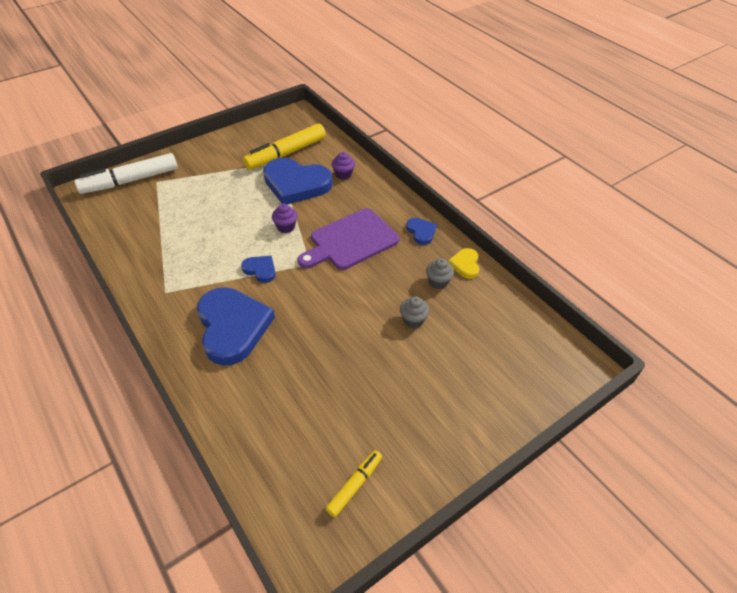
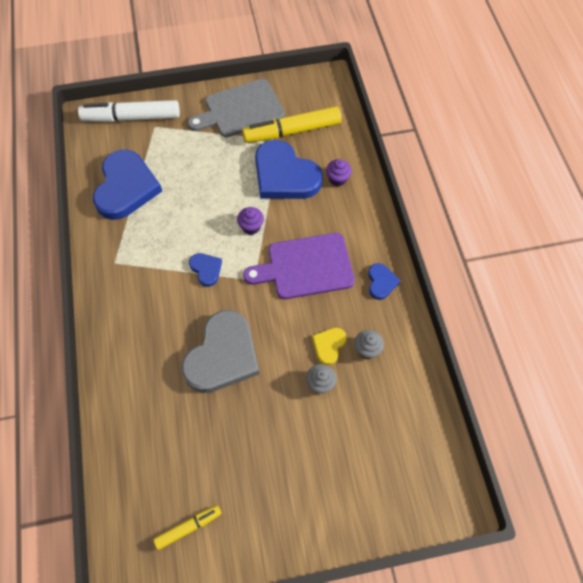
camera: 25 degrees right, 15 degrees up
(232, 151) = (240, 109): none -> grey cutting board
(232, 327) = (156, 324): blue heart -> blue heart (126, 187)
(311, 329) = (222, 355): none -> grey heart
(465, 264) = (405, 339): yellow heart -> yellow heart (329, 346)

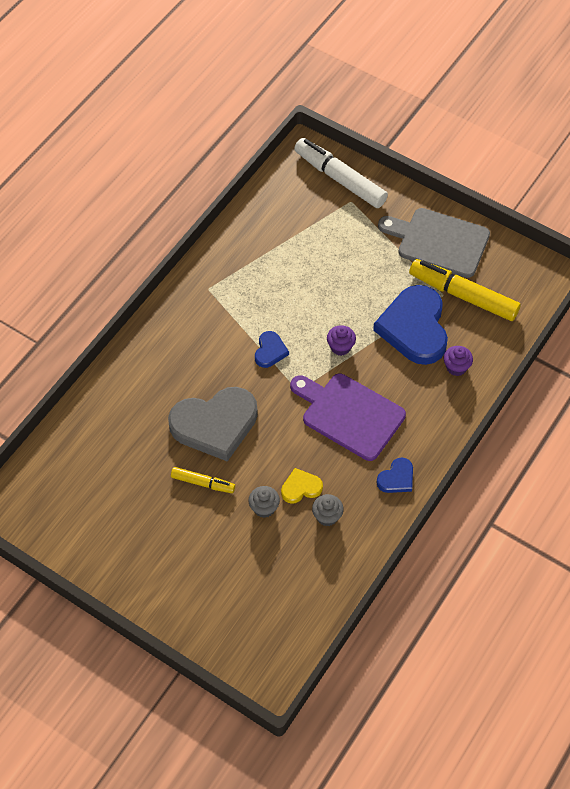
camera: 45 degrees right, 5 degrees down
(126, 187) = (276, 235): blue heart -> none
(188, 527) = (73, 516): yellow marker -> yellow marker (203, 483)

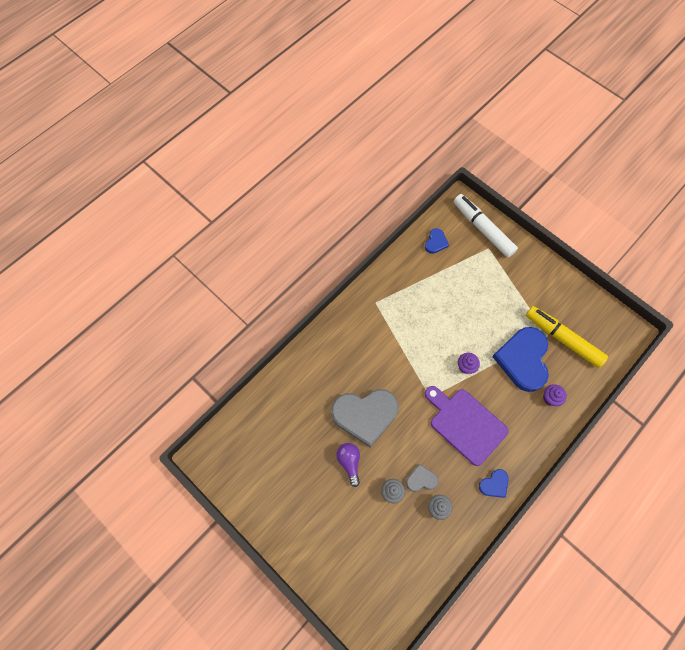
camera: 10 degrees right, 10 degrees up
(203, 483) = (349, 462): yellow marker -> purple light bulb
(270, 351) = (413, 361): blue heart -> blue heart (436, 242)
(301, 488) = (421, 479): yellow heart -> grey heart
(438, 241) = (549, 291): grey cutting board -> none

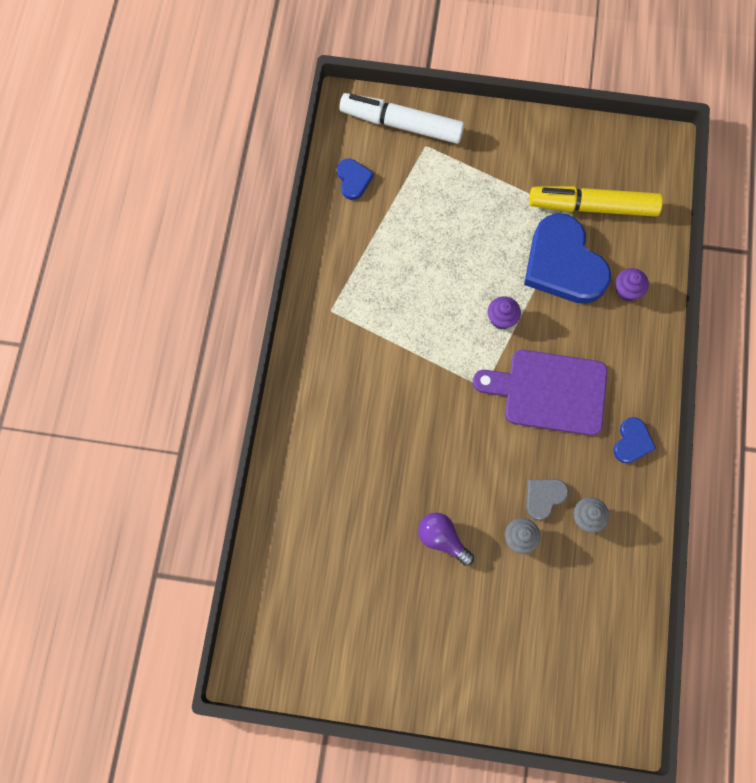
camera: 35 degrees left, 5 degrees up
(365, 415) = (420, 466): grey heart -> none

